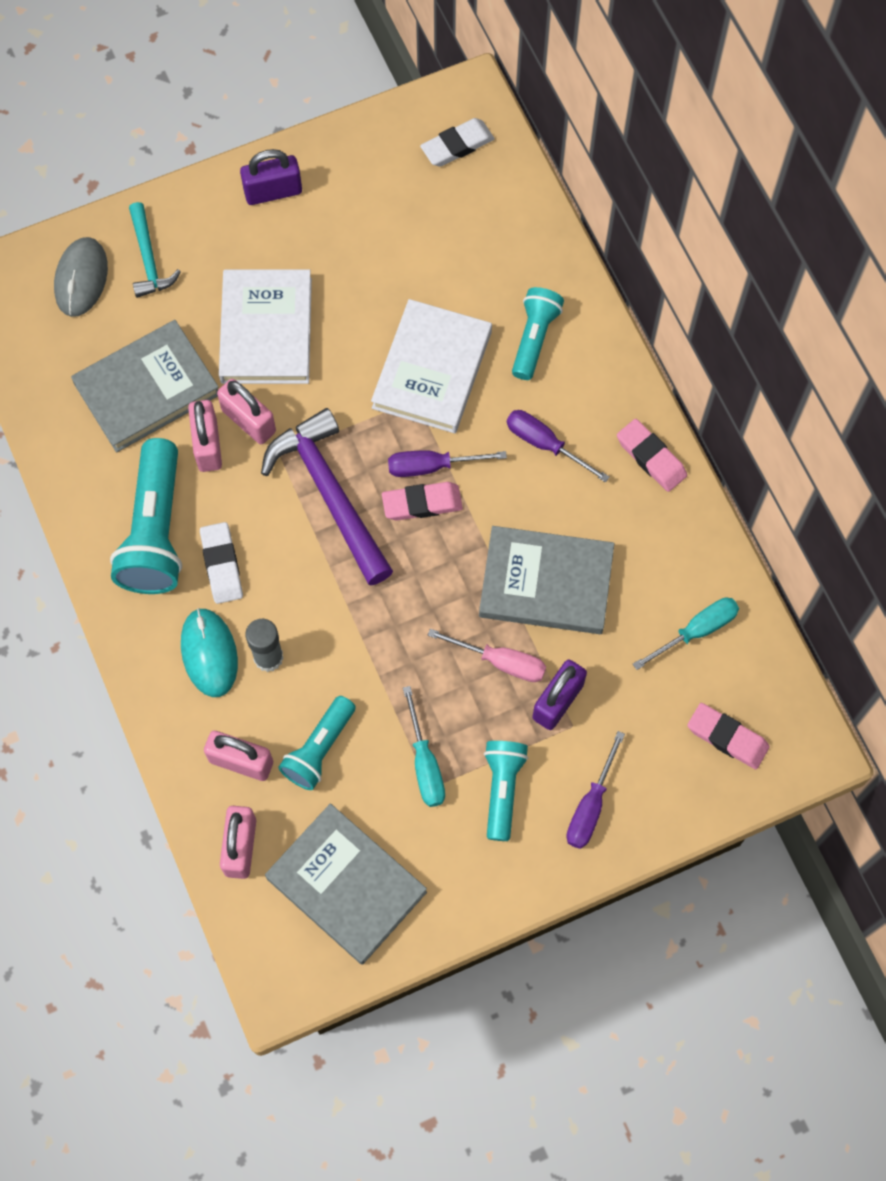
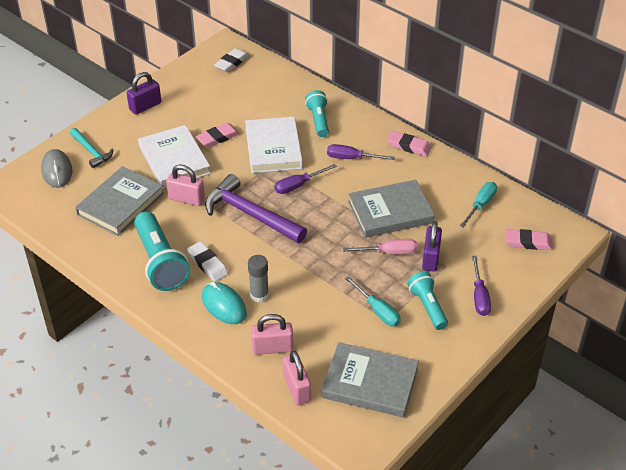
camera: 25 degrees left, 25 degrees down
(208, 445) = (169, 216): pink padlock -> none
(319, 749) = (314, 326): turquoise flashlight -> none
(422, 503) = (303, 202): pink eraser -> pink eraser (218, 138)

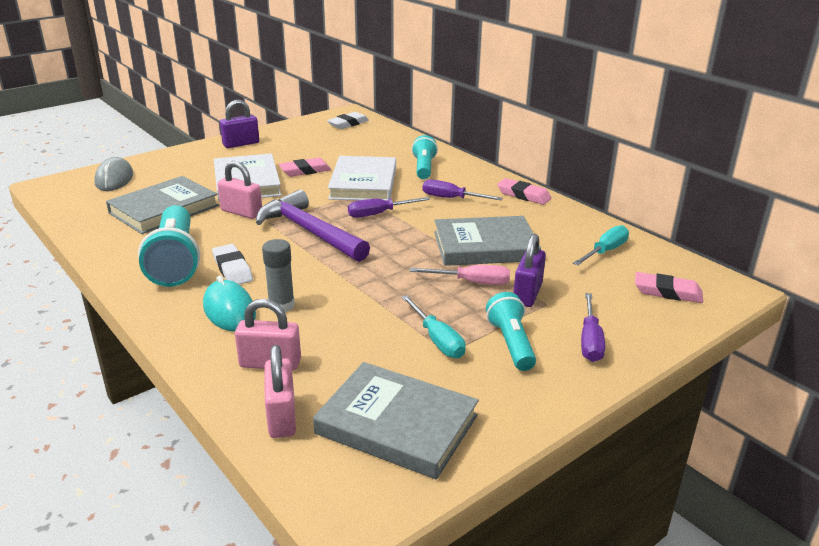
camera: 10 degrees right, 15 degrees down
(91, 151) = (162, 169): turquoise hammer -> none

